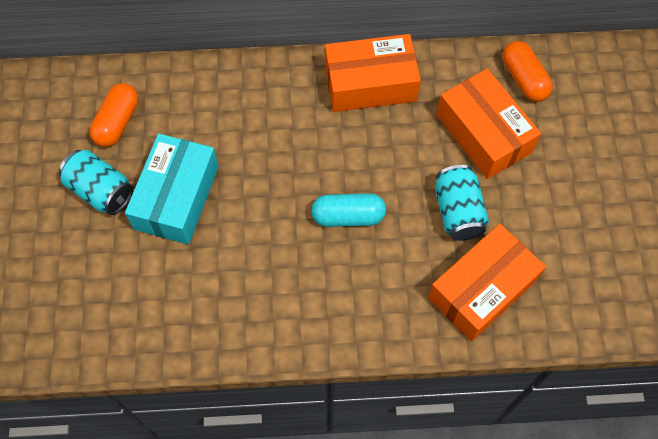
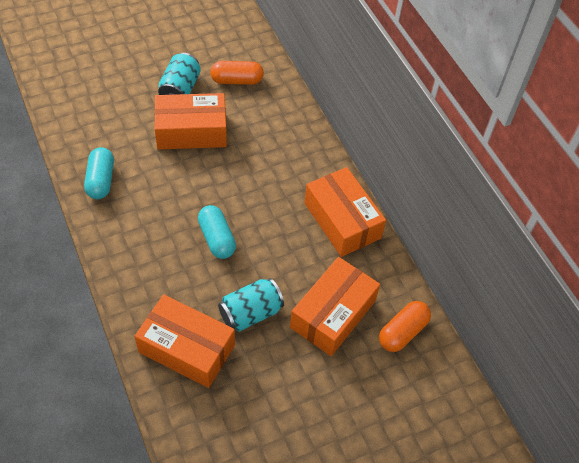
camera: 65 degrees right, 10 degrees down
(177, 197) = (191, 131): turquoise box -> orange box
(210, 324) = (101, 180): none -> turquoise capsule

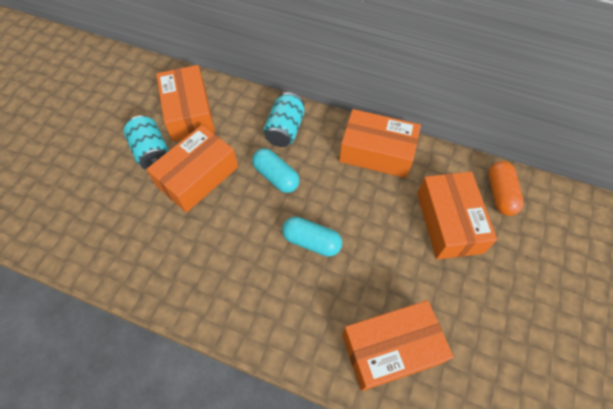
camera: 40 degrees left, 5 degrees up
(101, 180) = (167, 278): turquoise capsule -> turquoise capsule (276, 177)
(237, 80) = (189, 112): orange capsule -> orange box
(250, 313) = (400, 275): turquoise can -> turquoise can (285, 130)

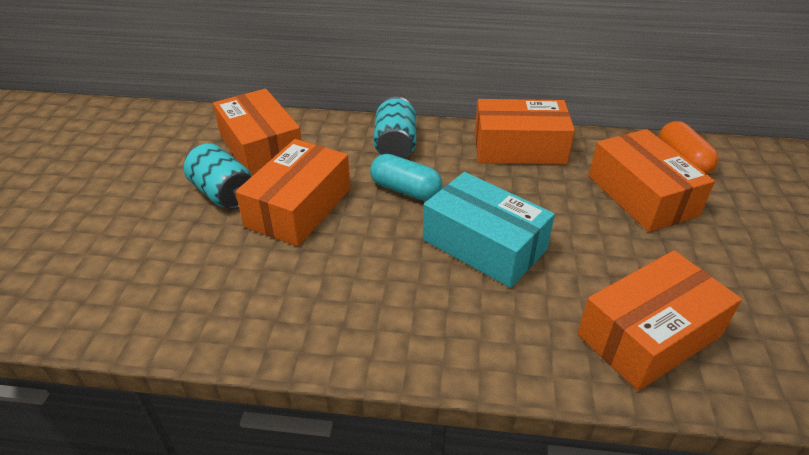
camera: 15 degrees left, 20 degrees down
(311, 241) = (484, 245): turquoise capsule -> turquoise box

